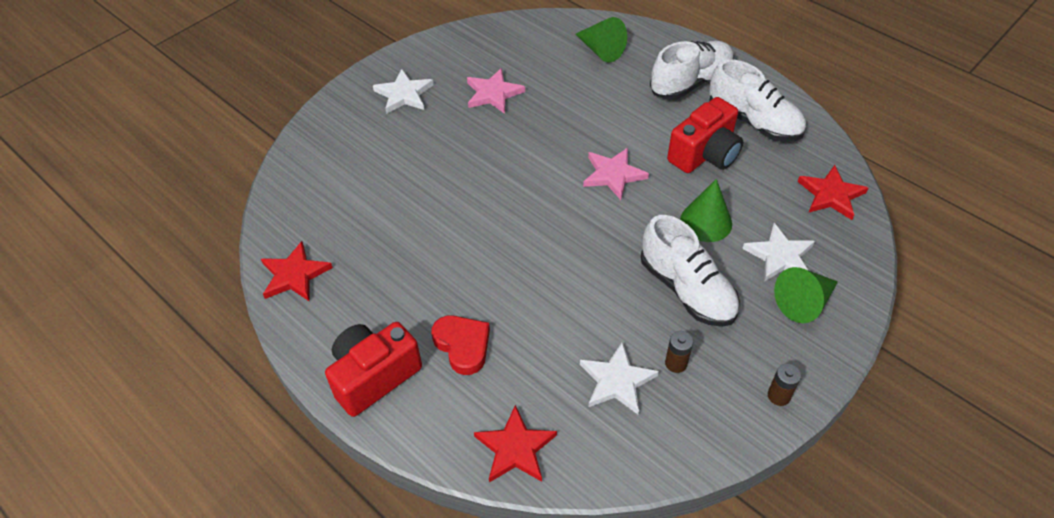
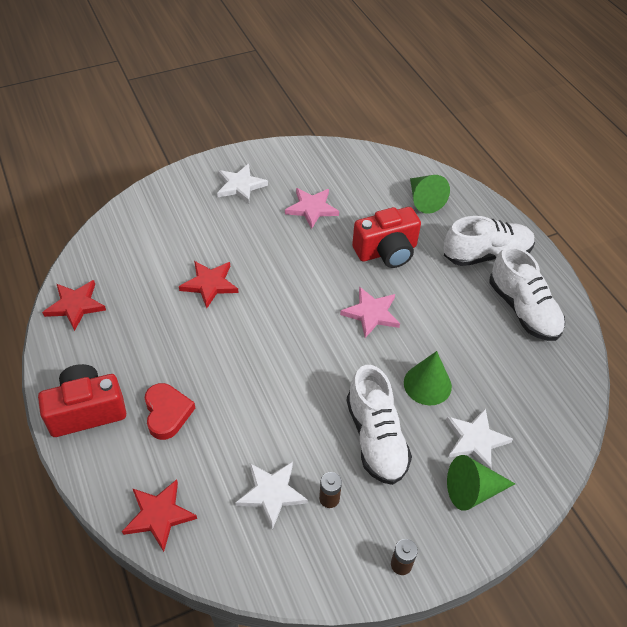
camera: 20 degrees right, 0 degrees up
(705, 154) = (461, 323): red camera -> red camera (386, 251)
(831, 195) = (556, 402): red star -> red star (209, 284)

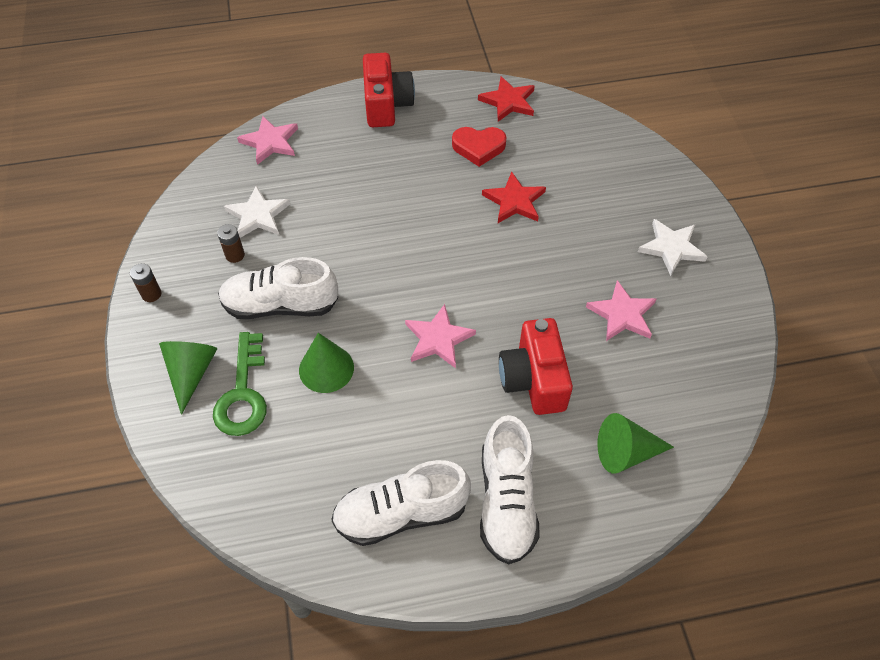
camera: 105 degrees right, 5 degrees up
(159, 515) = (270, 142): red star -> pink star
(167, 413) = (366, 155): red heart -> red heart (478, 147)
(475, 440) = (243, 394): white star -> green key

